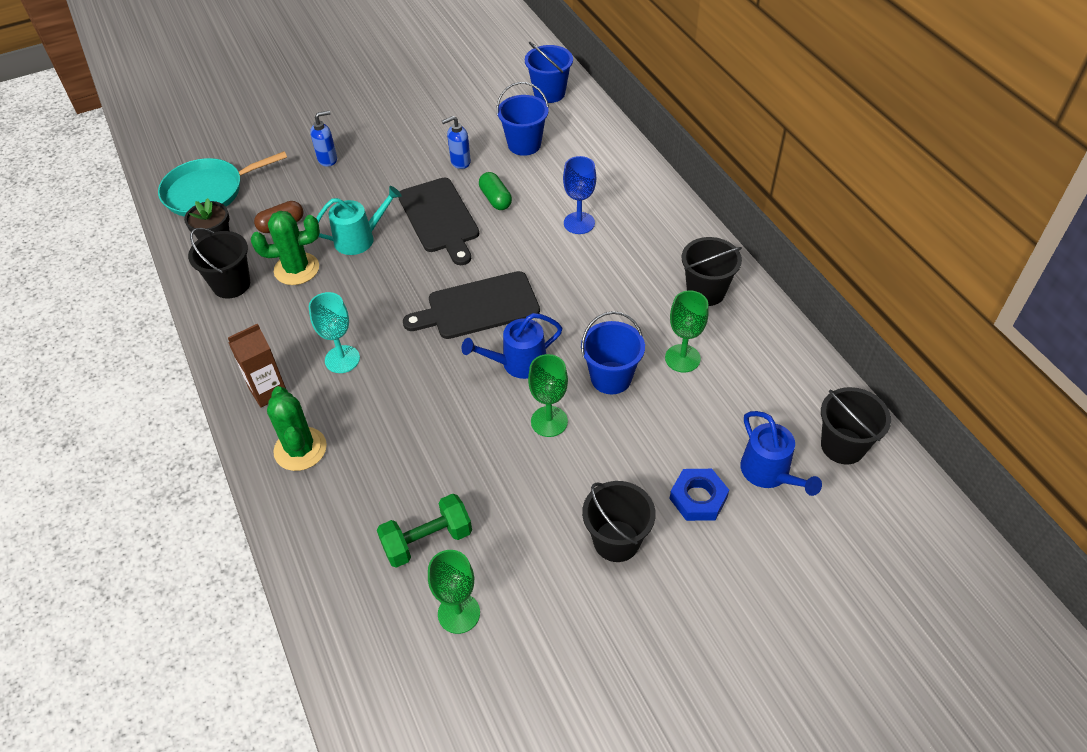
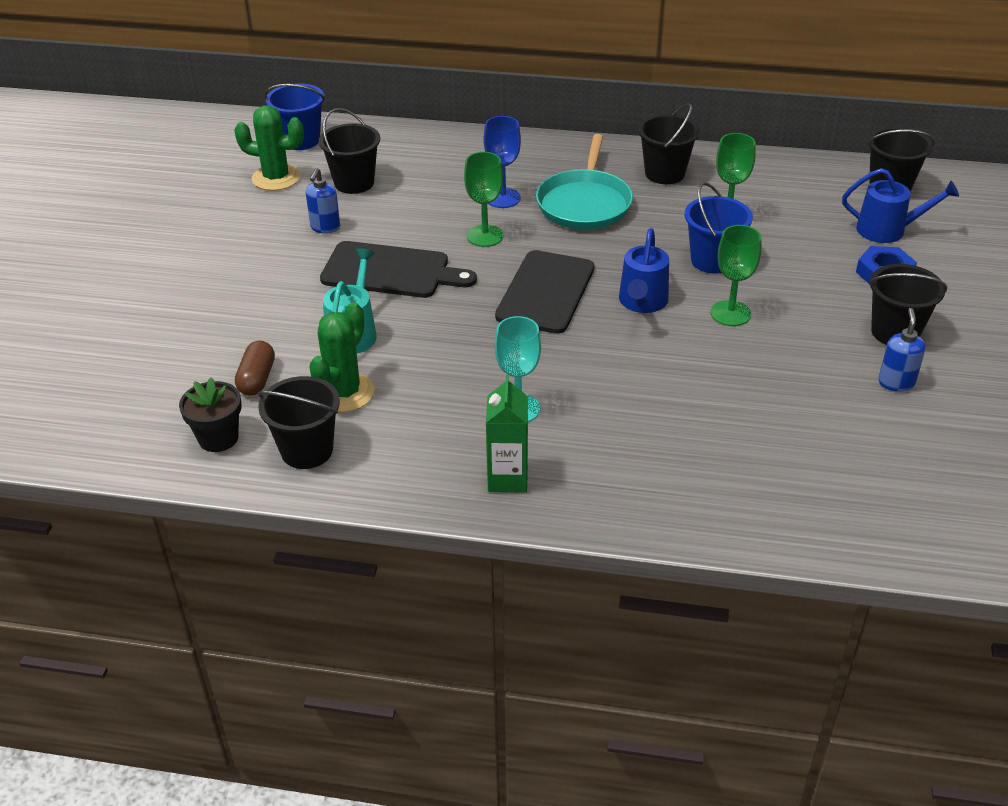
camera: 55 degrees left, 10 degrees down
(208, 192) = (119, 416): turquoise pan -> turquoise pan (584, 203)
(268, 391) = (508, 478): brown carton -> green carton
(300, 449) = (615, 483): green cactus -> green cactus (276, 178)
(328, 159) = (195, 308): blue soap dispenser -> blue soap dispenser (896, 383)
(427, 540) = (808, 440): green dumbbell -> none
(459, 613) = (906, 452): green goblet -> green goblet (485, 236)
(495, 199) = (408, 229): green capsule -> none
(524, 144) = (354, 183): blue bucket -> black bucket

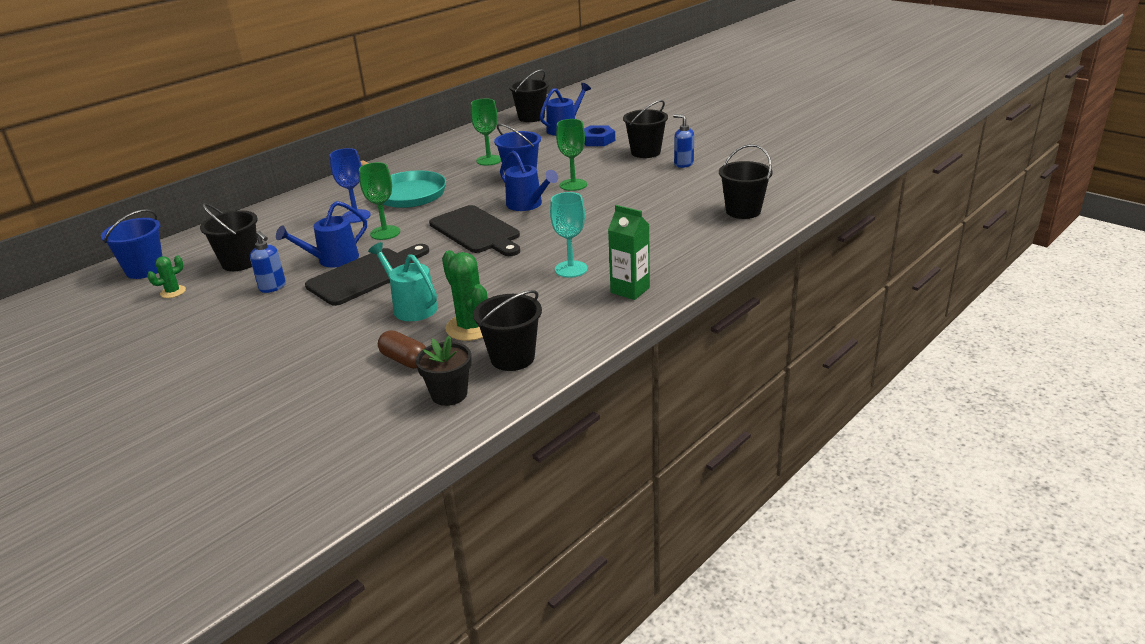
camera: 55 degrees left, 10 degrees down
(276, 178) = (173, 292): green cactus -> green cactus, size x0.53
(403, 234) = (333, 260): none -> blue watering can
(664, 173) = (420, 164): black bucket -> black bucket (743, 211)

